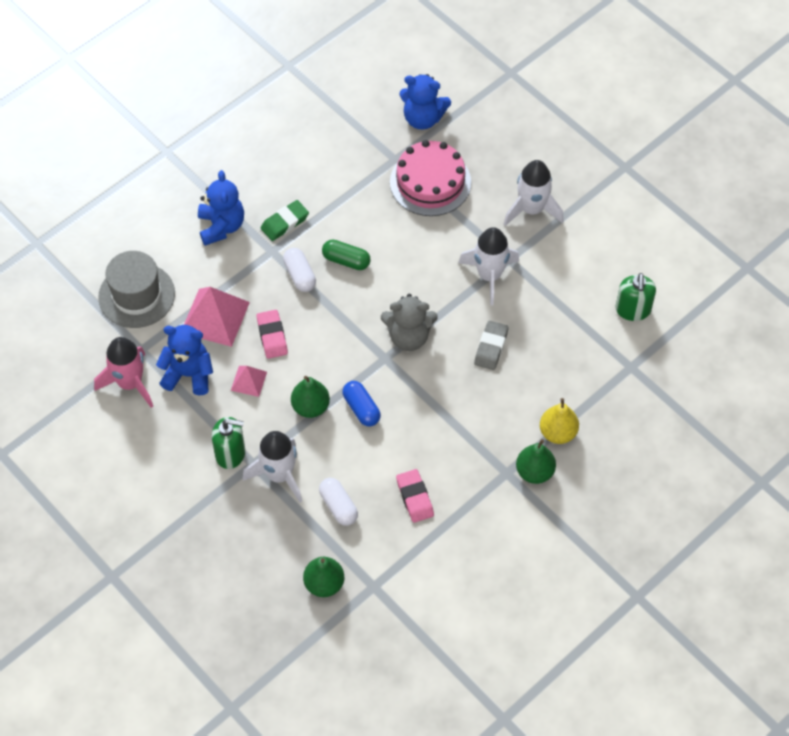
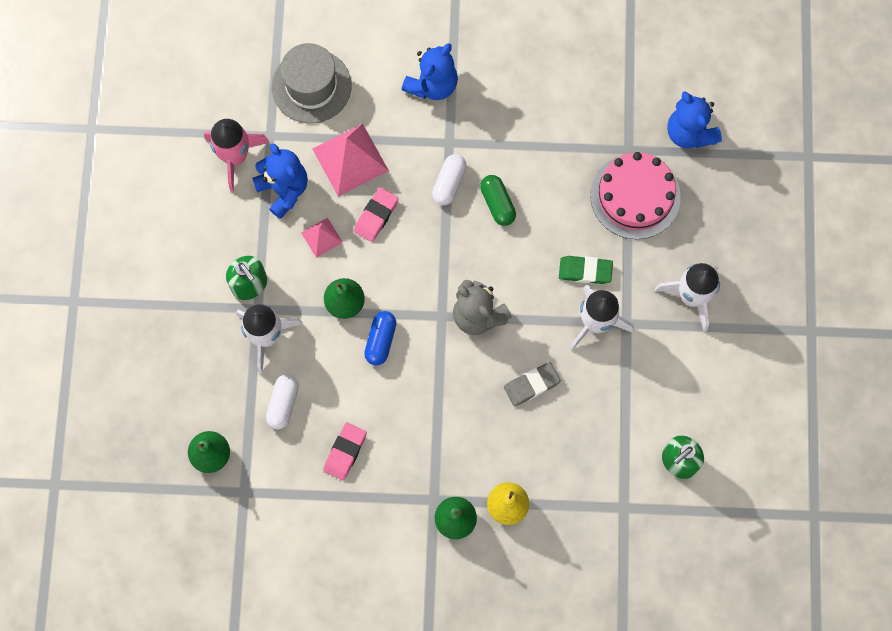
camera: 45 degrees right, 15 degrees up
(284, 223) = (484, 126): green eraser -> green eraser (585, 271)

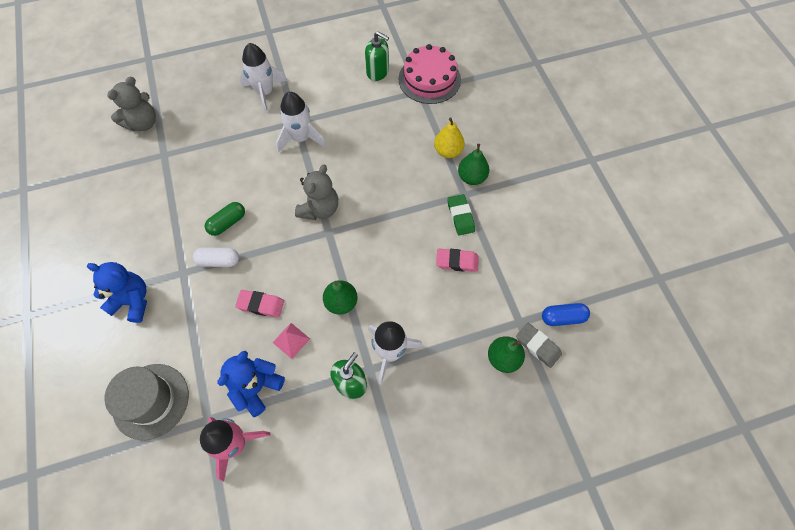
camera: 110 degrees left, 10 degrees down
(283, 404) = (439, 319): white capsule -> none
(350, 159) = (215, 342): pink pyramid -> none
(381, 341) = (362, 266): blue capsule -> blue capsule (562, 317)
(531, 385) = (359, 162): grey eraser -> grey eraser (538, 346)
(585, 271) = (265, 154): green eraser -> green eraser (460, 216)
(635, 196) = (199, 141): pink cake -> pink cake (429, 79)
(689, 133) = (143, 123): blue teddy bear -> grey teddy bear

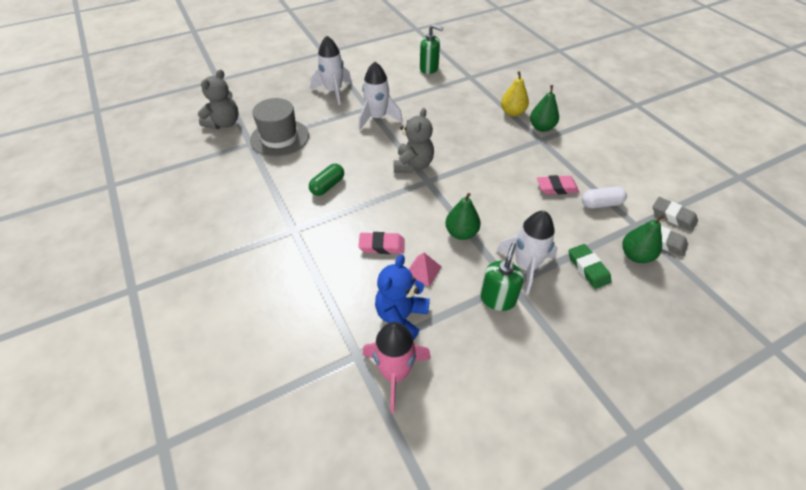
camera: 10 degrees left, 15 degrees down
(132, 301) = (247, 261): blue teddy bear -> none
(151, 401) = (289, 347): grey hat -> grey hat (279, 138)
(218, 261) = (328, 216): white capsule -> white capsule (601, 204)
(429, 79) = (475, 68): pink cake -> none
(460, 216) = (544, 155): green eraser -> green eraser (588, 268)
(562, 317) = (673, 216): blue capsule -> grey eraser

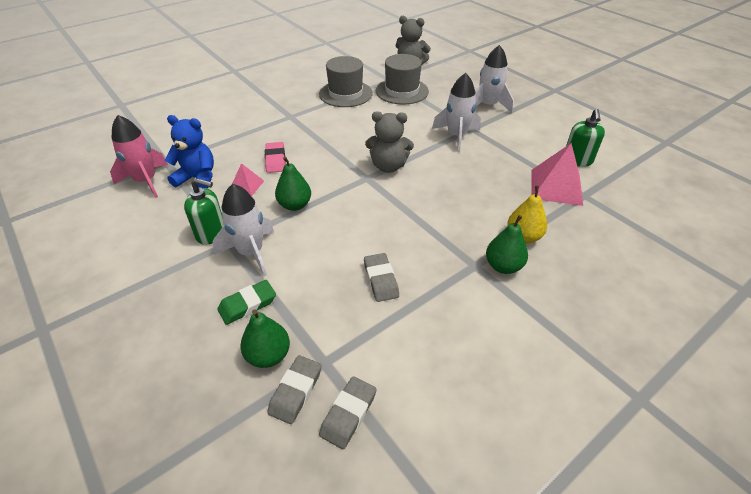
camera: 80 degrees right, 5 degrees down
(263, 179) = (345, 94): none -> grey hat
(327, 186) = (345, 123): green capsule -> none
(459, 85) = (556, 187): none -> pink pyramid
(556, 188) = (381, 280): pink eraser -> grey eraser
(601, 204) = (359, 325): white capsule -> none

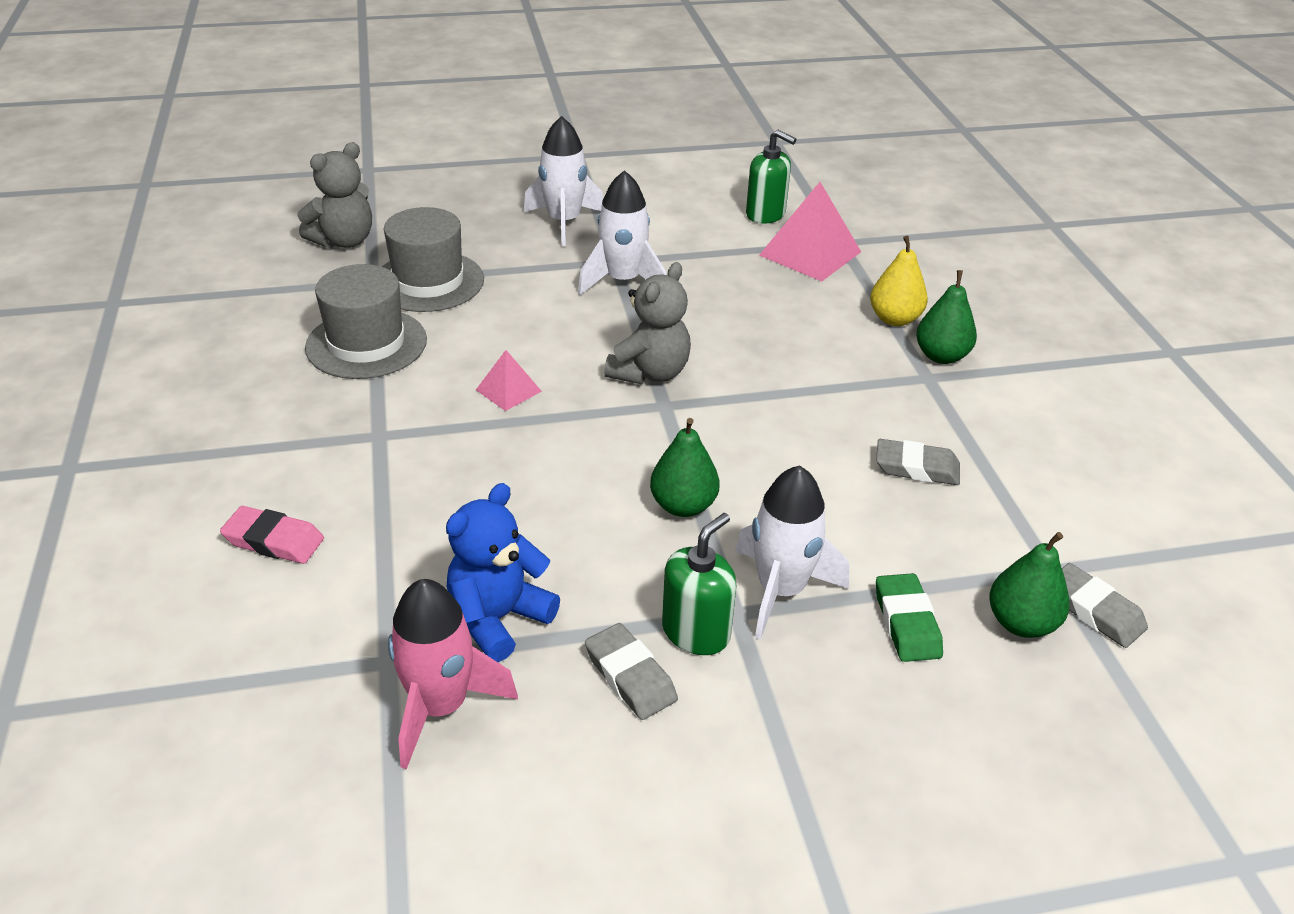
camera: 65 degrees left, 5 degrees down
(246, 185) = (577, 552): pink pyramid -> pink pyramid (508, 390)
(275, 160) = (522, 494): pink eraser -> pink eraser (274, 541)
(348, 414) = (1142, 571): grey eraser -> grey eraser (630, 676)

